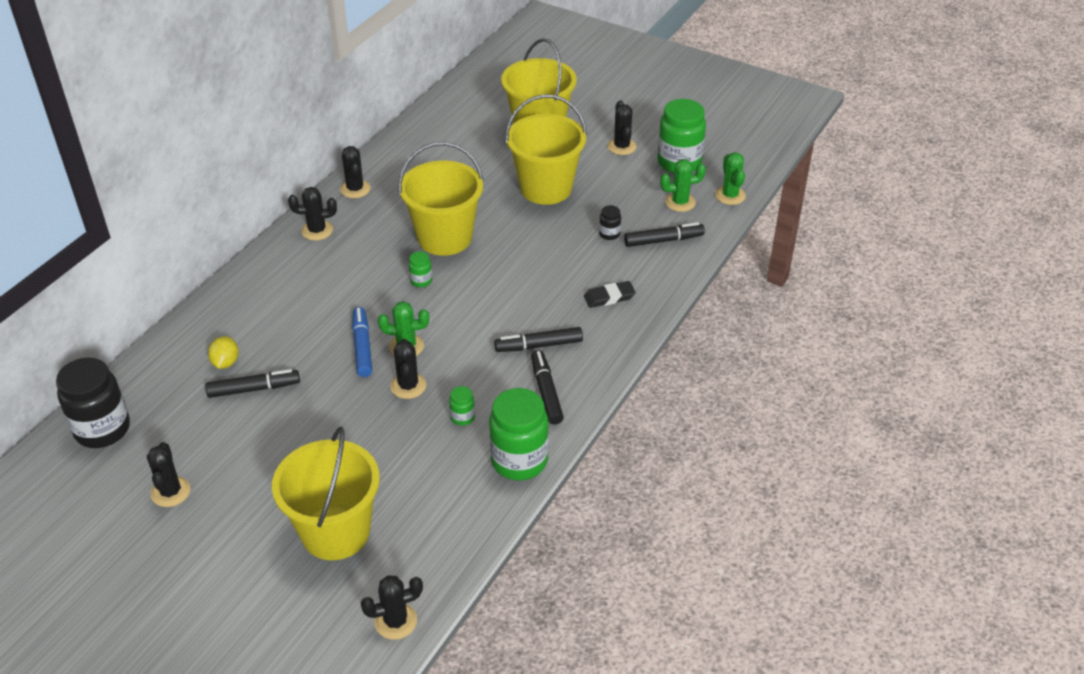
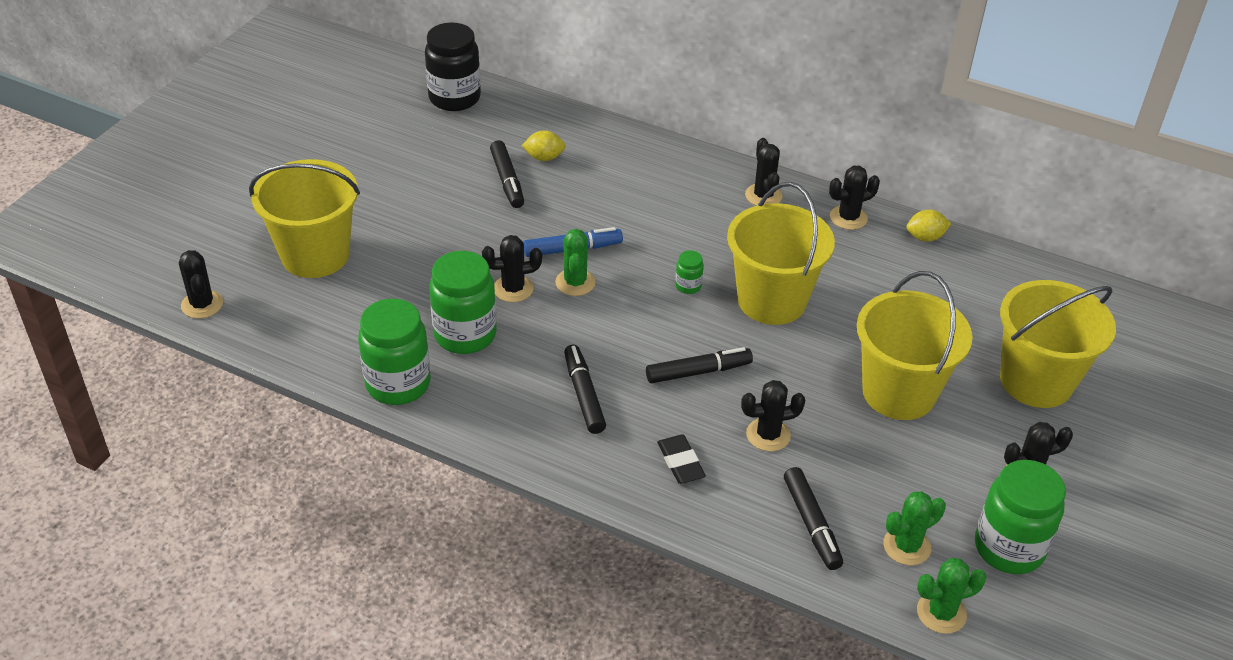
camera: 85 degrees right, 0 degrees up
(170, 492) = (376, 148): black cactus -> black cactus (768, 435)
(386, 155) = (925, 237): none -> yellow lemon
(462, 417) = (465, 335): green jar -> green jar, size x2.25
(546, 392) = (505, 404): black marker -> black marker (698, 372)
(609, 234) = (813, 462): black jar -> none
(680, 202) = (906, 546): green cactus -> green cactus turned 75 degrees clockwise

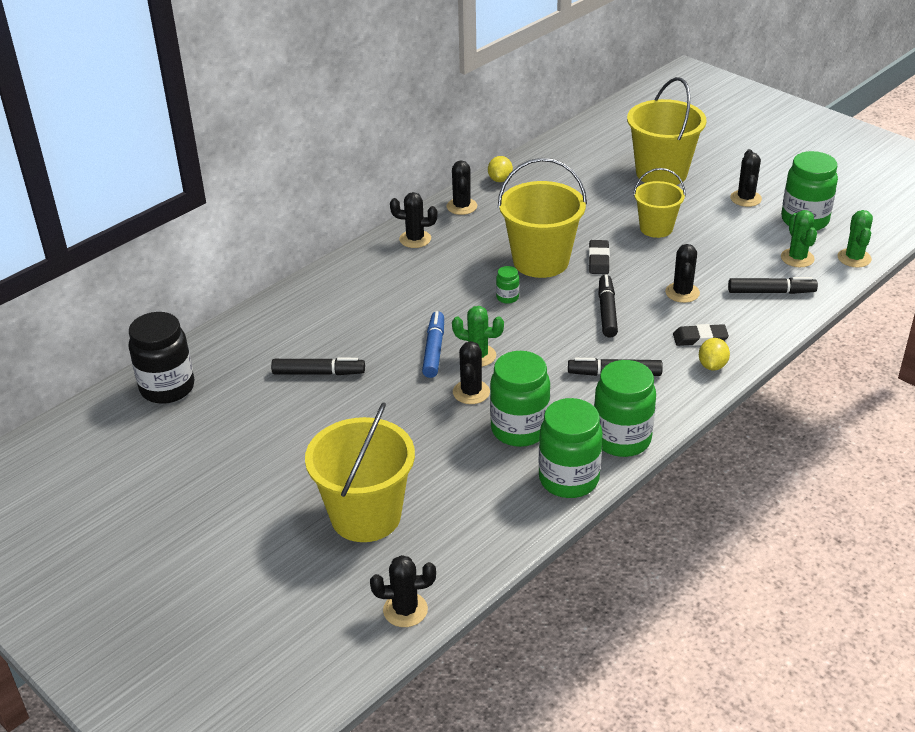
camera: 70 degrees left, 5 degrees down
(472, 416) = (621, 439): none -> green jar
(544, 157) = (297, 345): yellow lemon -> yellow lemon (712, 366)
(799, 349) = (598, 260): none -> black eraser
(899, 392) = (656, 228): yellow bucket -> yellow bucket, size x0.61

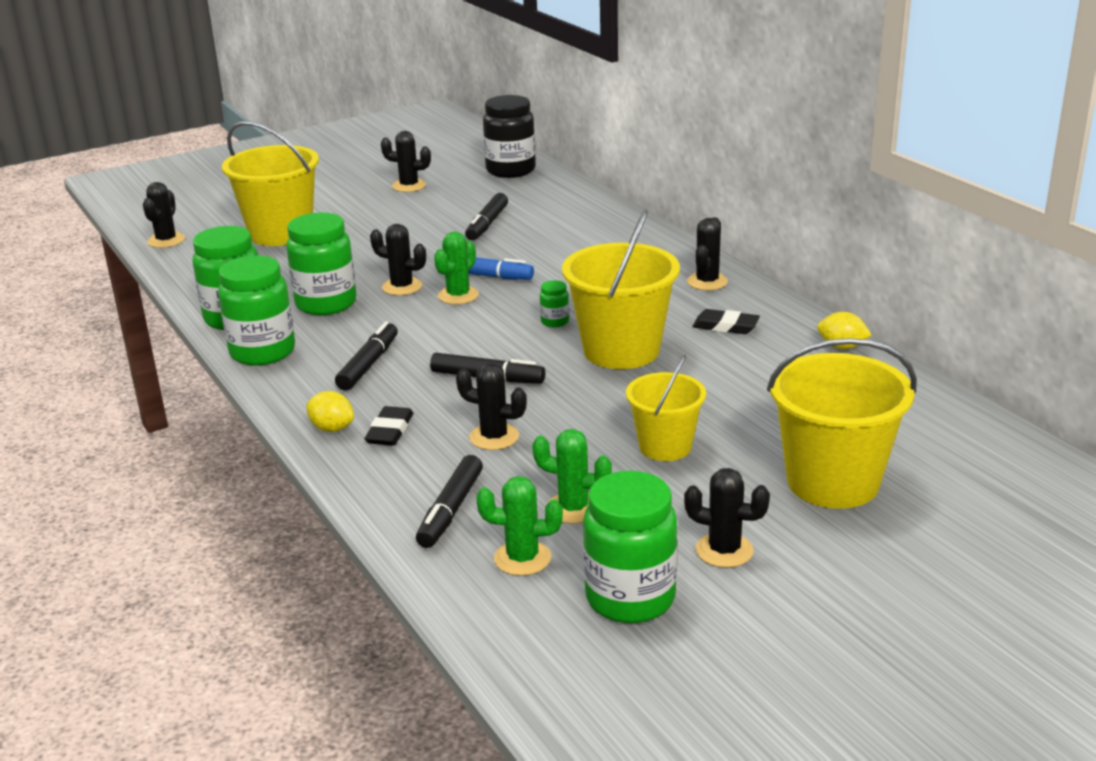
camera: 105 degrees right, 10 degrees down
(461, 206) = (775, 315): black cactus -> black cactus (409, 186)
(598, 260) = (604, 389): black eraser -> black eraser (725, 326)
(854, 258) = (490, 620): green cactus -> green cactus (573, 508)

